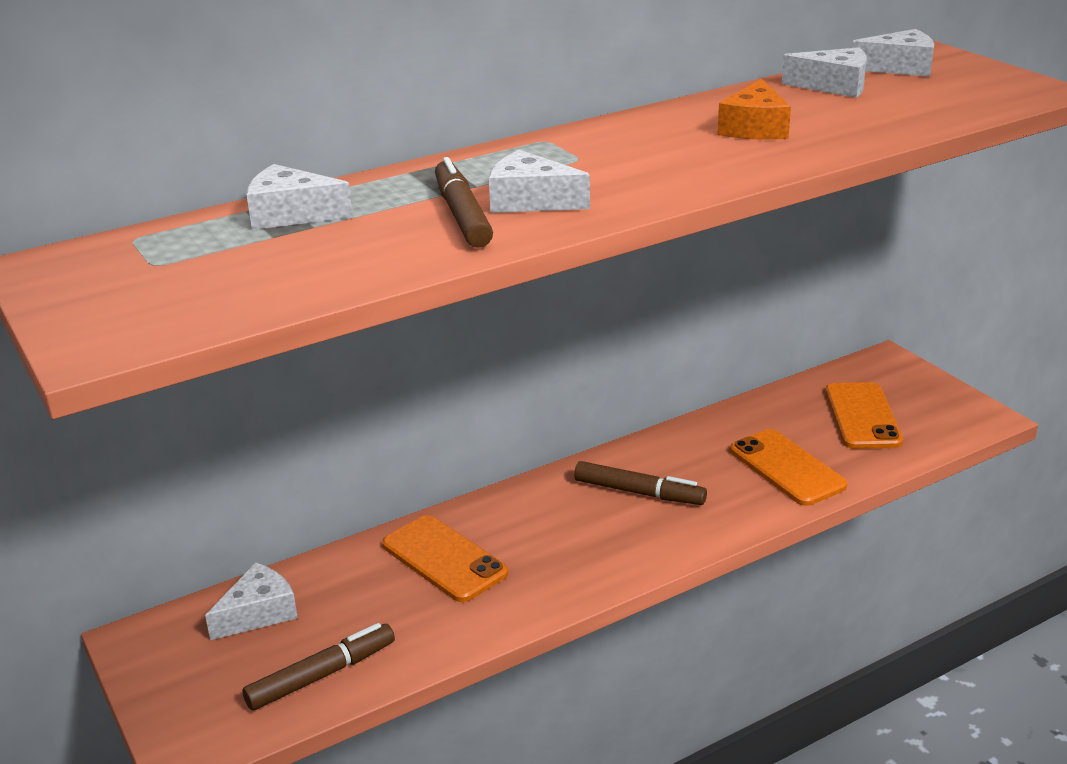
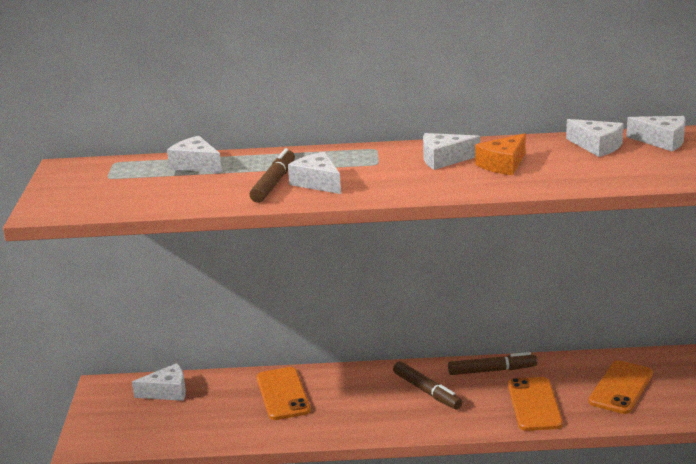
camera: 30 degrees right, 5 degrees down
(321, 675) = (170, 432): brown marker -> brown marker (492, 370)
(666, 136) = (444, 159): none -> white cheese

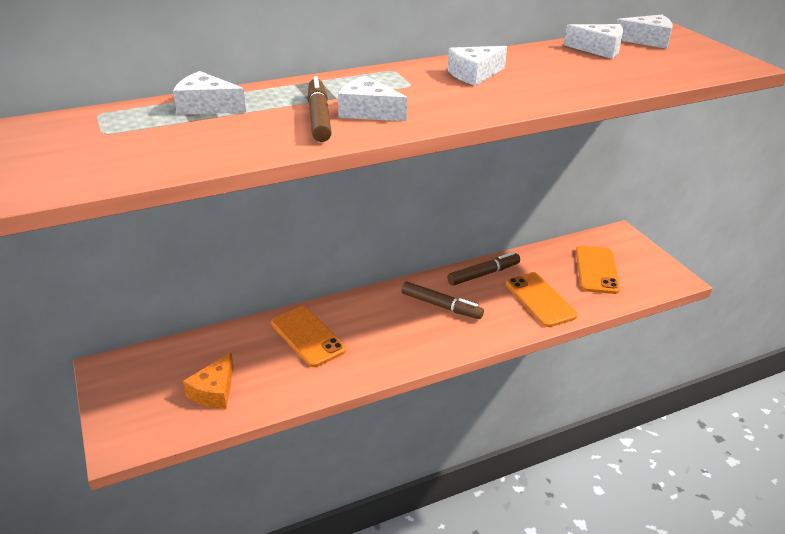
camera: 25 degrees left, 10 degrees up
(167, 392) = (184, 359): white cheese -> none
(503, 164) = (536, 74): orange cheese -> orange cheese (214, 391)

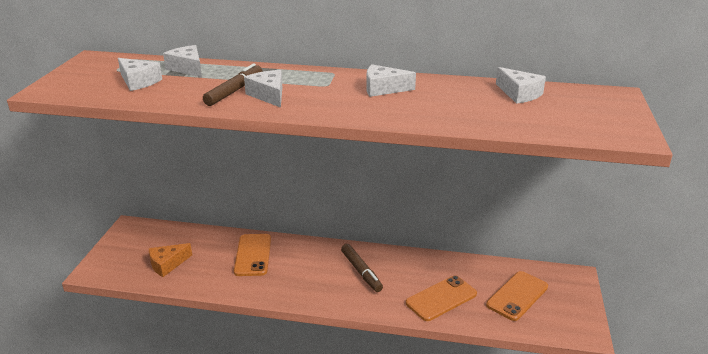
camera: 35 degrees right, 5 degrees down
(483, 274) = (418, 262): brown marker -> none
(540, 300) = (441, 298): orange phone -> orange phone turned 45 degrees clockwise
(647, 40) = (579, 96): white cheese -> white cheese (138, 81)

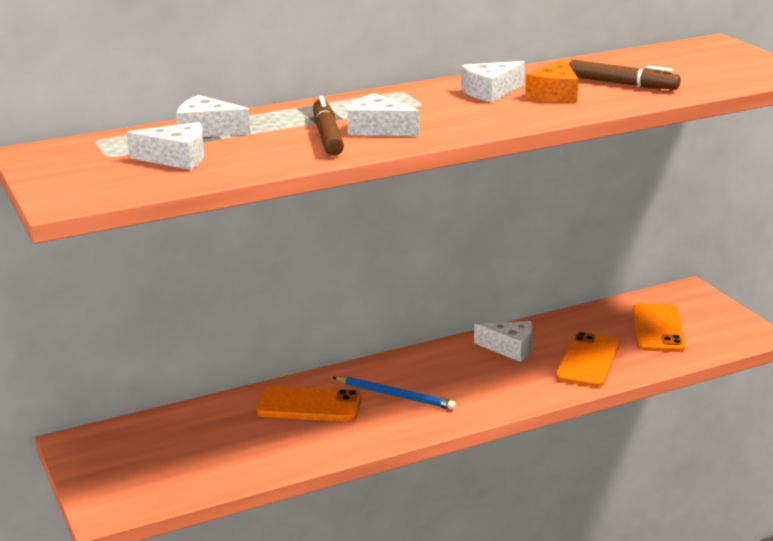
camera: 35 degrees left, 5 degrees down
(167, 264) = (206, 460): orange cheese -> orange cheese (554, 94)
(253, 255) = (309, 405): orange phone -> orange phone turned 45 degrees counterclockwise
(302, 269) = (395, 395): none -> blue pencil
(361, 272) = (468, 370): brown marker -> brown marker (622, 84)
(519, 94) = (630, 63): white cheese -> white cheese (510, 348)

